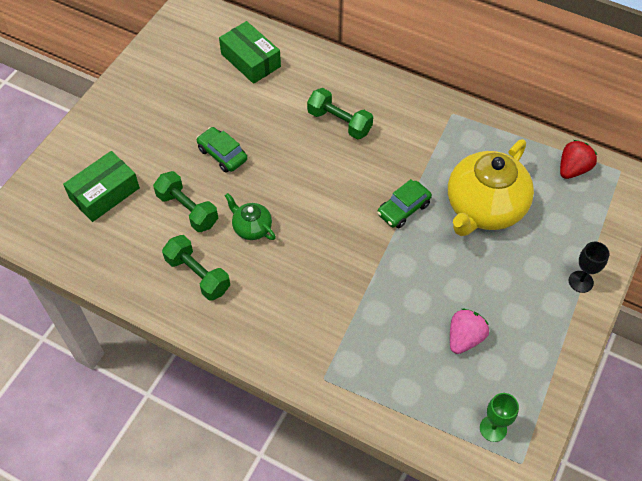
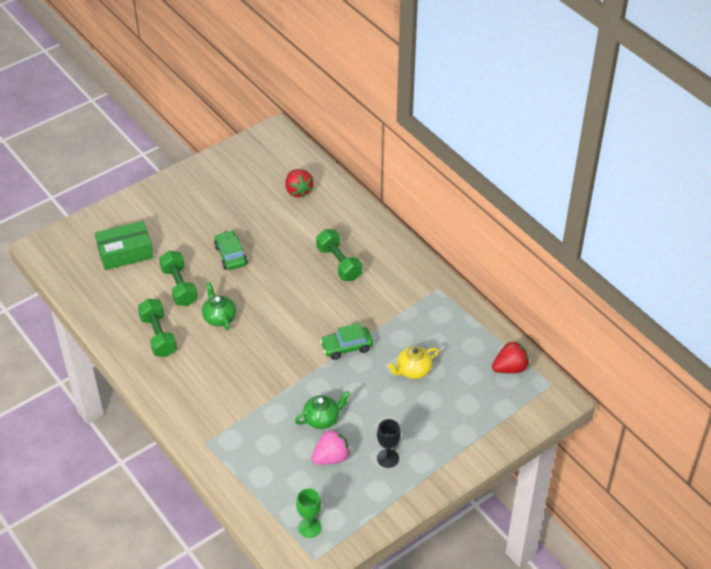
camera: 25 degrees right, 10 degrees down
(251, 60) = (298, 191): green box -> red strawberry
(428, 298) = (322, 418): none -> green teapot
(484, 208) = (413, 370): yellow teapot -> yellow teapot, size x0.47
(580, 281) = (454, 454): black goblet -> black goblet (388, 458)

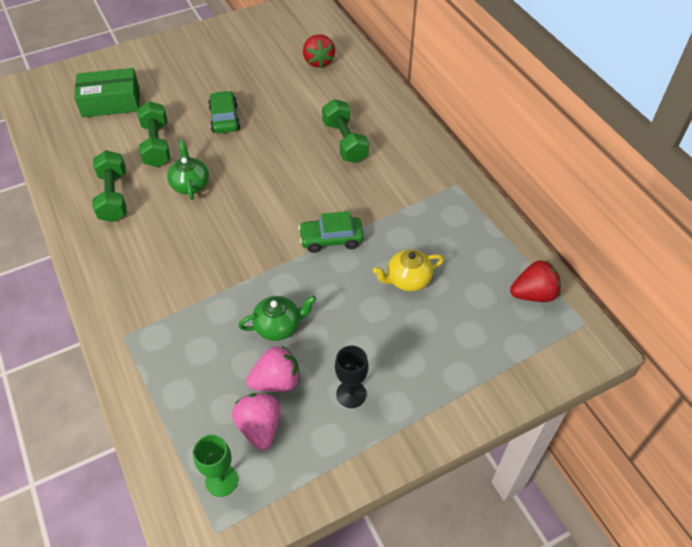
camera: 10 degrees right, 5 degrees up
(327, 490) = (259, 427): none -> pink strawberry

